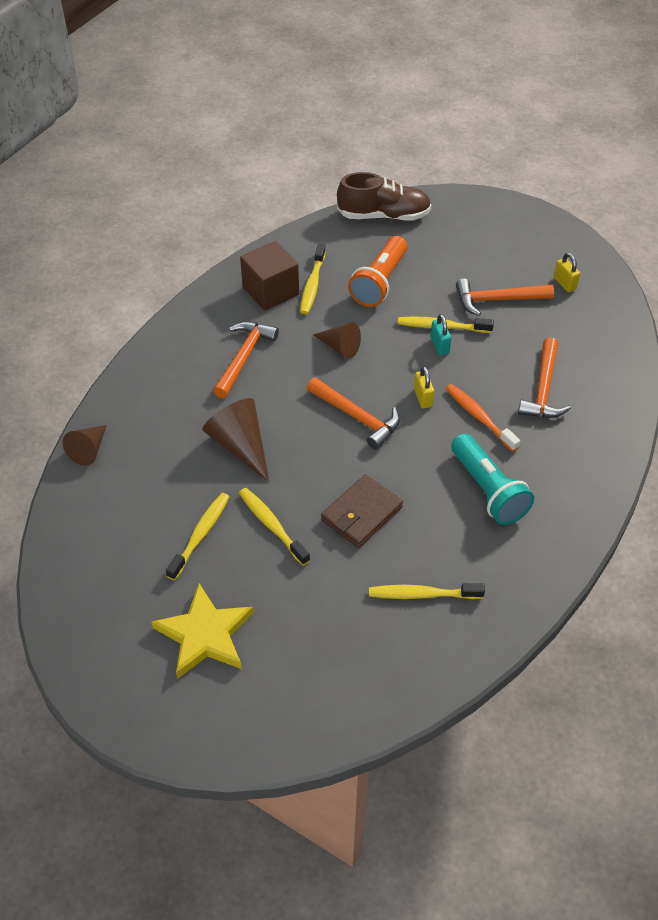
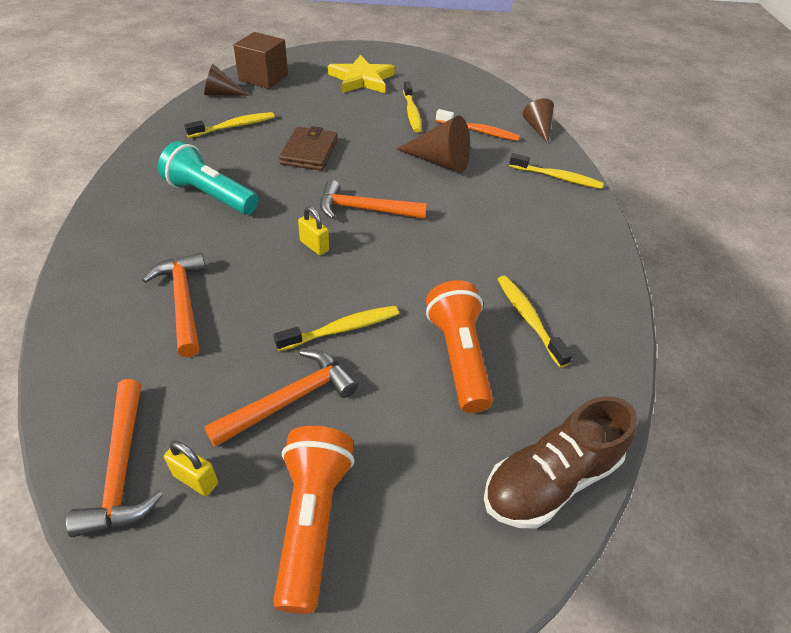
camera: 145 degrees right, 5 degrees down
(244, 358) = (509, 220): orange hammer -> orange hammer (122, 467)
(270, 291) = (561, 292): brown cube -> brown cube (263, 78)
(272, 525) = (369, 129): yellow toothbrush -> yellow toothbrush (557, 177)
(339, 347) = (434, 262): brown cone -> brown cone (221, 94)
(439, 345) = (330, 305): turquoise padlock -> none
(479, 417) = (246, 249): orange toothbrush -> orange toothbrush (479, 131)
(512, 247) = (312, 520): none -> orange flashlight

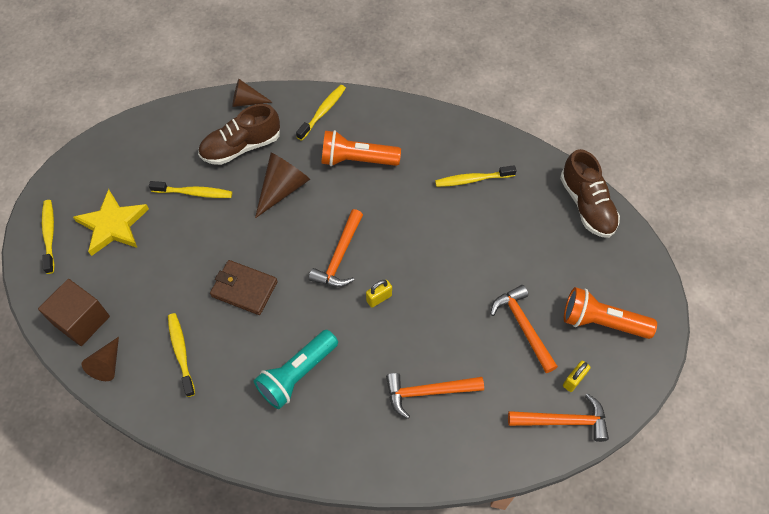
camera: 75 degrees left, 15 degrees up
(342, 329) = (468, 290): yellow toothbrush -> yellow toothbrush (49, 235)
(458, 357) = (499, 227): orange flashlight -> orange flashlight (357, 160)
(479, 131) = (241, 147): orange toothbrush -> brown shoe

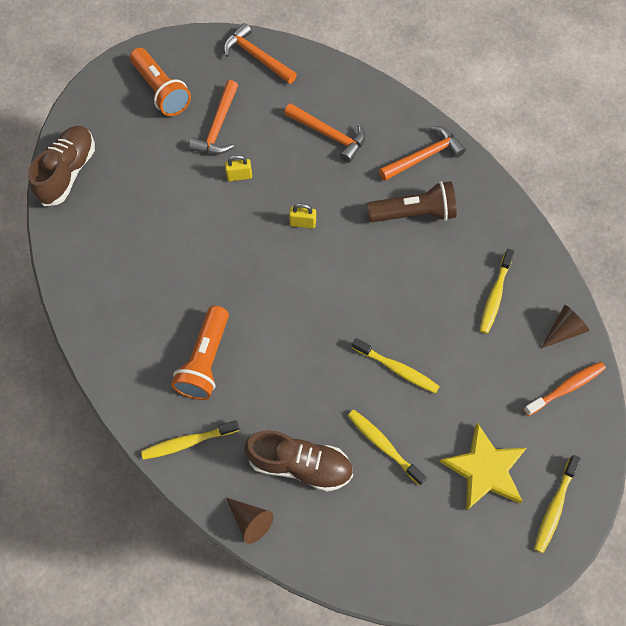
camera: 140 degrees left, 5 degrees up
(81, 320) = (566, 388): brown cube -> orange toothbrush
(244, 289) = (405, 311): brown wallet -> none
(282, 189) = (298, 384): brown cone -> none
(297, 374) = (414, 213): turquoise flashlight -> brown flashlight
(340, 256) = (303, 280): orange hammer -> orange hammer (423, 156)
(357, 160) = (205, 360): orange flashlight -> orange flashlight turned 60 degrees clockwise
(472, 179) = (129, 262): yellow toothbrush -> yellow toothbrush (397, 369)
(573, 380) = (223, 73): yellow padlock -> yellow padlock (239, 176)

